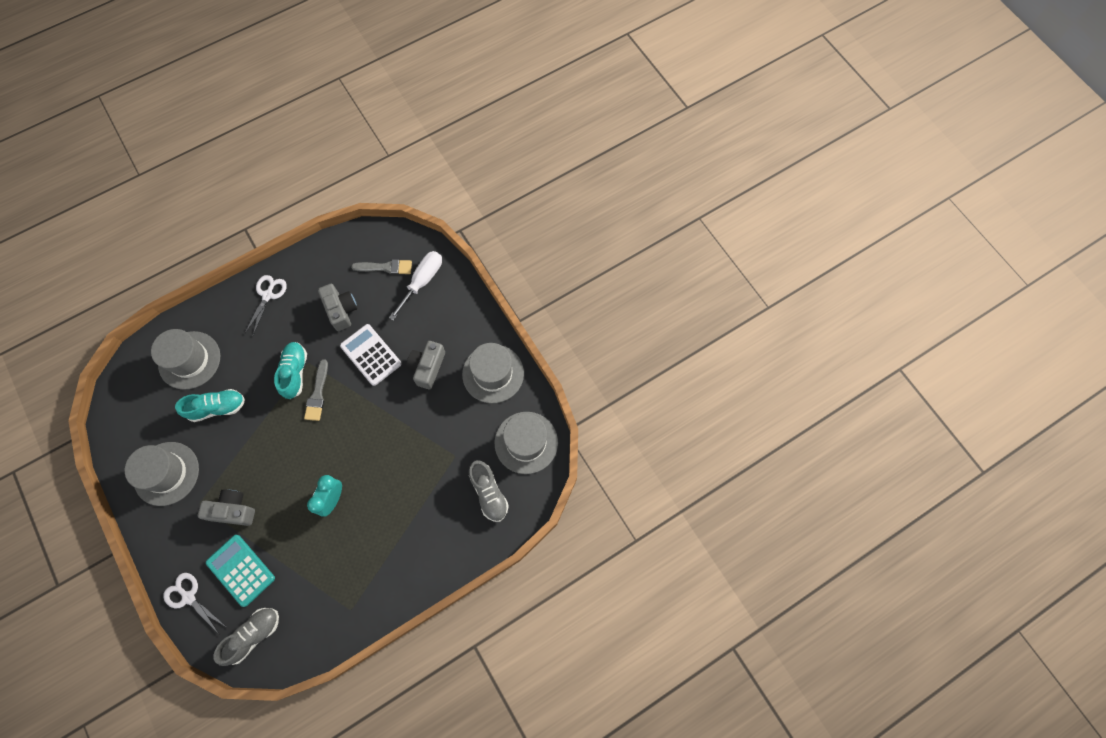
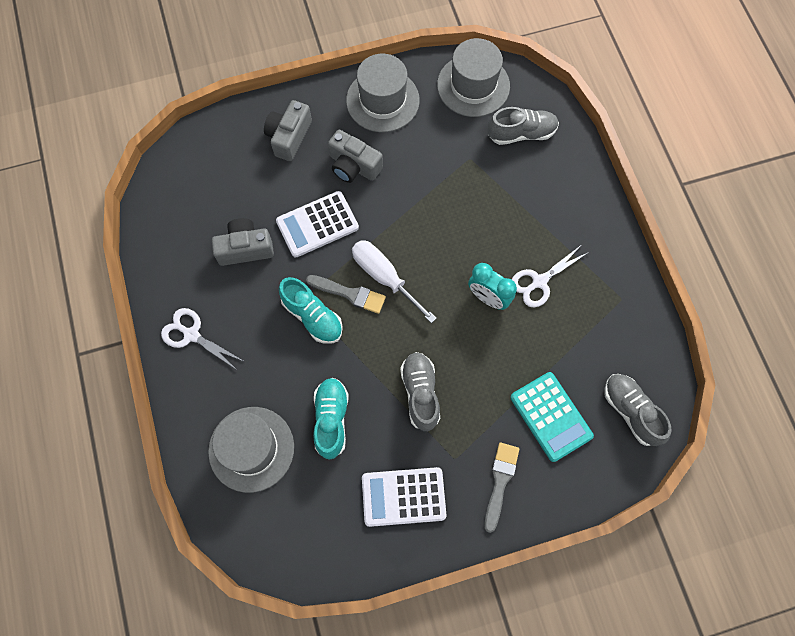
camera: 75 degrees left, 0 degrees up
(166, 473) = (403, 497): grey hat -> white calculator
(189, 597) = (571, 484): white scissors -> white scissors (539, 282)
(233, 510) = (473, 417): grey camera -> grey camera (289, 137)
(241, 570) = (551, 416): turquoise calculator -> turquoise calculator turned 90 degrees counterclockwise
(246, 466) = (420, 393): none -> grey shoe
(295, 372) = (312, 316): turquoise shoe -> turquoise shoe turned 150 degrees counterclockwise
(386, 267) = (205, 187): grey brush -> grey brush (500, 481)
(422, 281) = (239, 150): white screwdriver -> white screwdriver (384, 277)

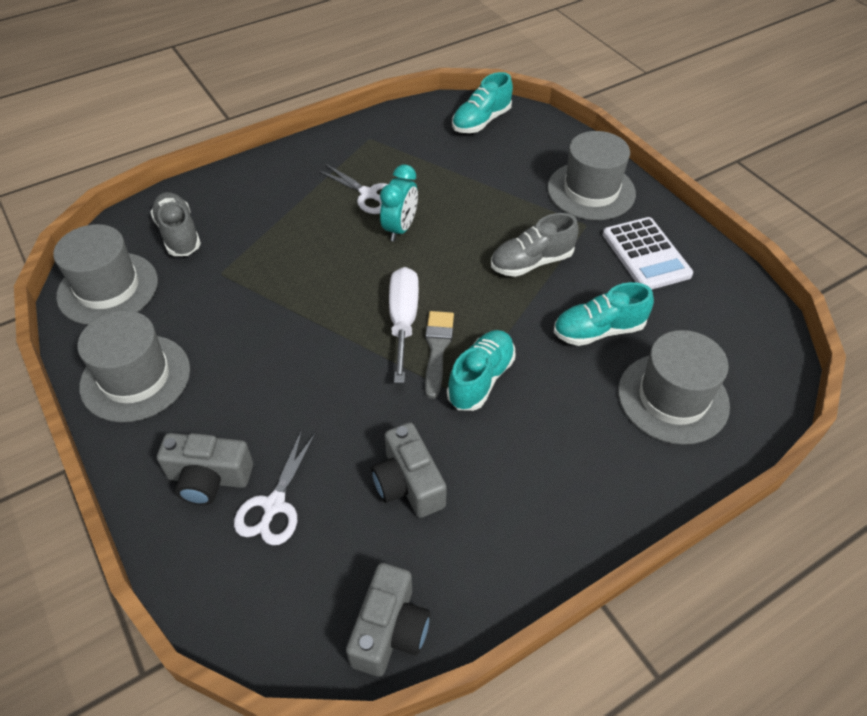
camera: 105 degrees left, 20 degrees down
(191, 334) = (561, 512): white scissors -> white scissors (274, 505)
(317, 224) = (348, 406): white calculator -> none
(353, 166) = (249, 387): grey camera -> grey camera (390, 630)
(384, 277) = (403, 321): white screwdriver -> white screwdriver turned 150 degrees clockwise
(500, 481) = (591, 191): grey brush -> grey hat
(551, 416) = (510, 168): turquoise calculator -> none
(631, 411) = (481, 121): grey shoe -> turquoise shoe

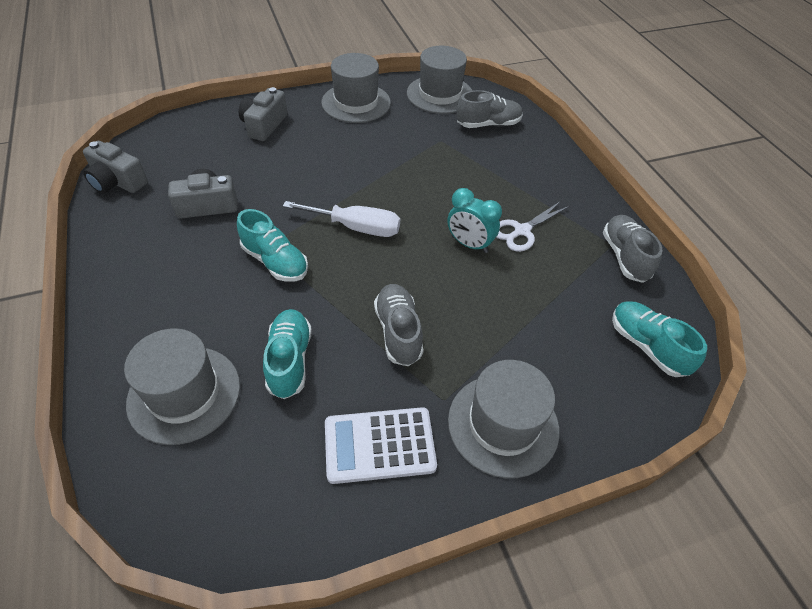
camera: 100 degrees right, 0 degrees up
(274, 505) = (229, 147): white scissors -> none
(383, 131) = (624, 257): none -> grey shoe
(437, 349) = (318, 242): grey brush -> none

